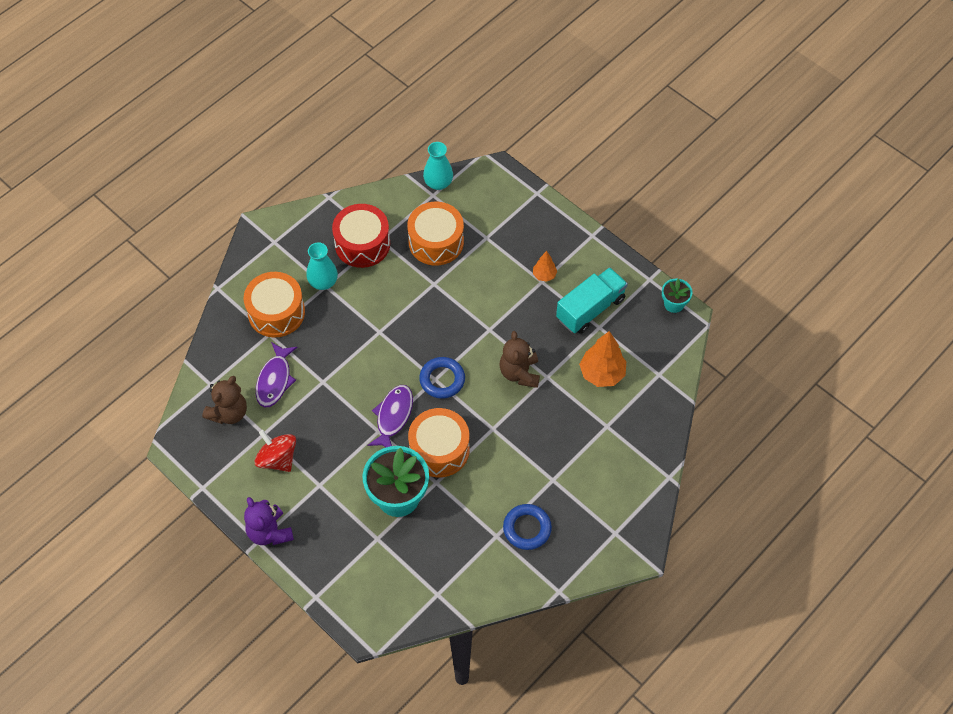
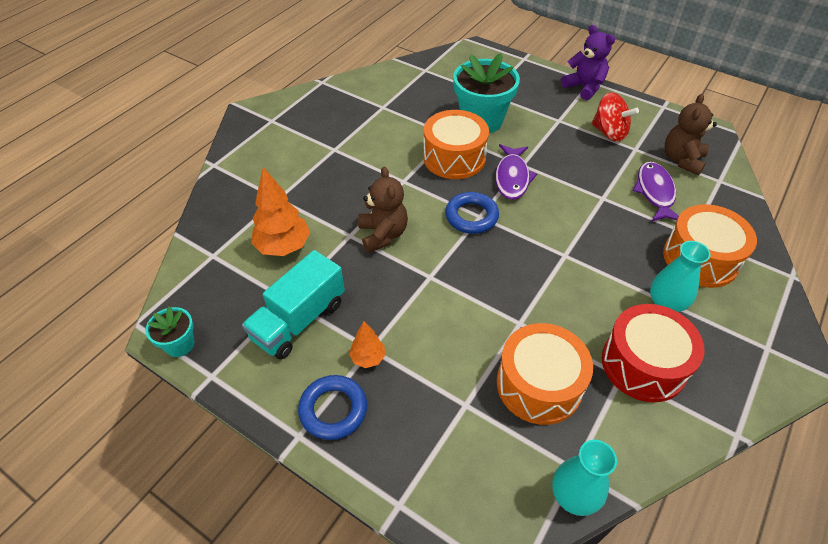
camera: 170 degrees right, 10 degrees down
(527, 528) = (355, 114): blue ring -> blue ring (333, 410)

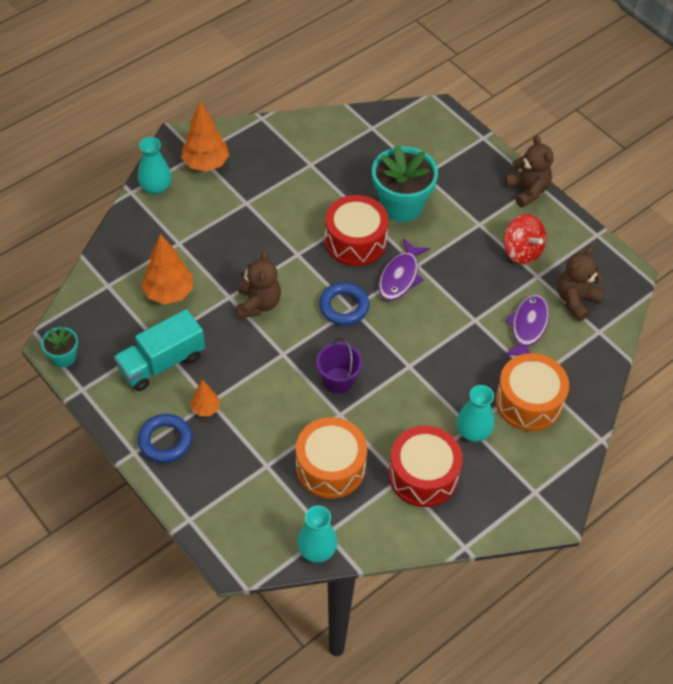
camera: 15 degrees right, 5 degrees up
(238, 155) = (156, 187): none -> turquoise vase
(282, 126) = (206, 164): none -> orange tree
(454, 158) = (355, 241): orange drum -> red drum
(501, 288) = (338, 380): none -> purple bucket
(584, 87) = (527, 190): purple teddy bear -> brown teddy bear

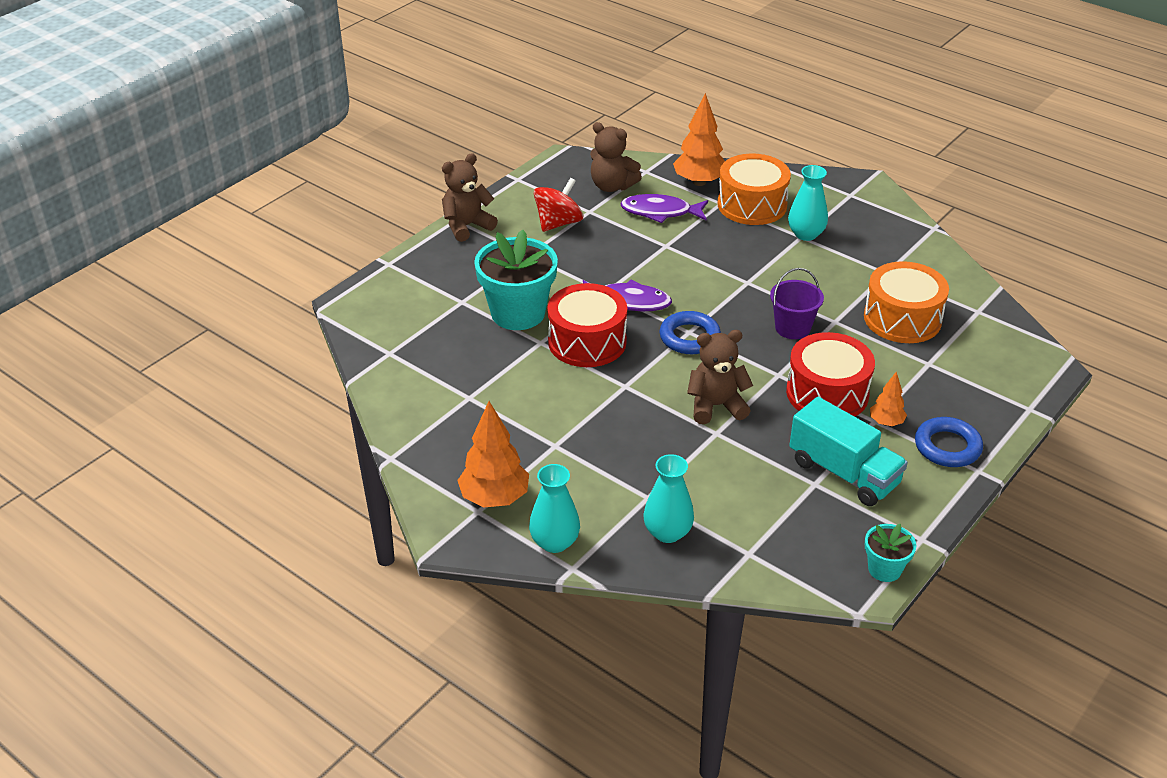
camera: 100 degrees left, 15 degrees down
(169, 293) = (735, 489): orange tree -> orange tree (699, 182)
(317, 550) = (1000, 314): turquoise vase -> turquoise vase (667, 532)
(423, 475) = (874, 259): red drum -> red drum (827, 393)

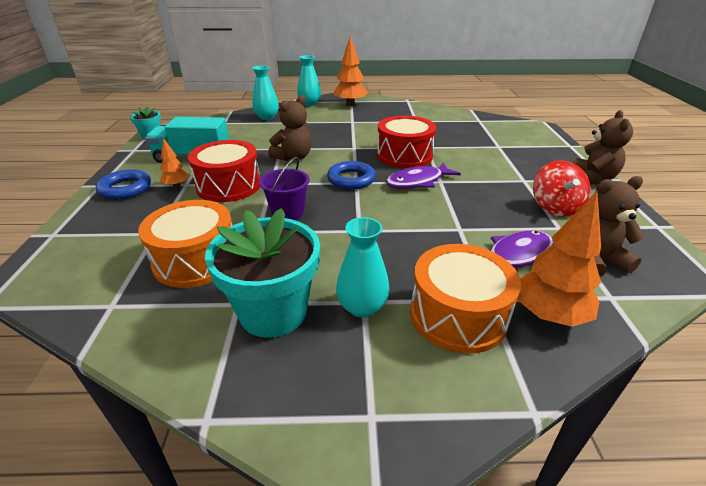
camera: 140 degrees right, 5 degrees down
(518, 313) = (462, 152): turquoise flower pot -> turquoise flower pot (273, 312)

